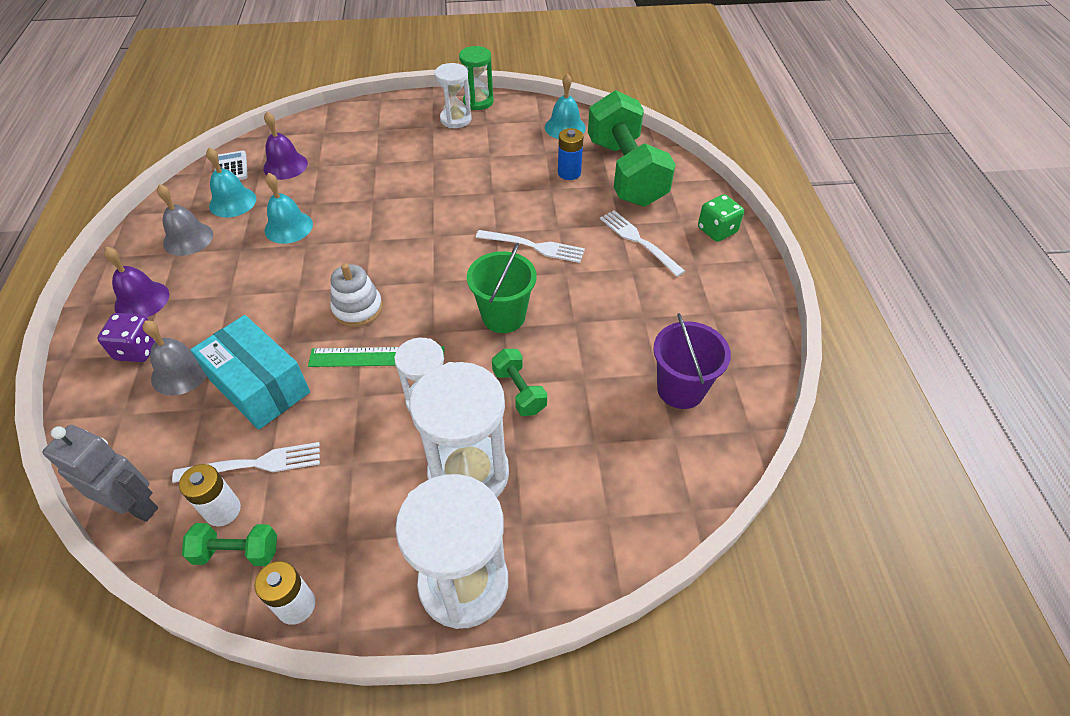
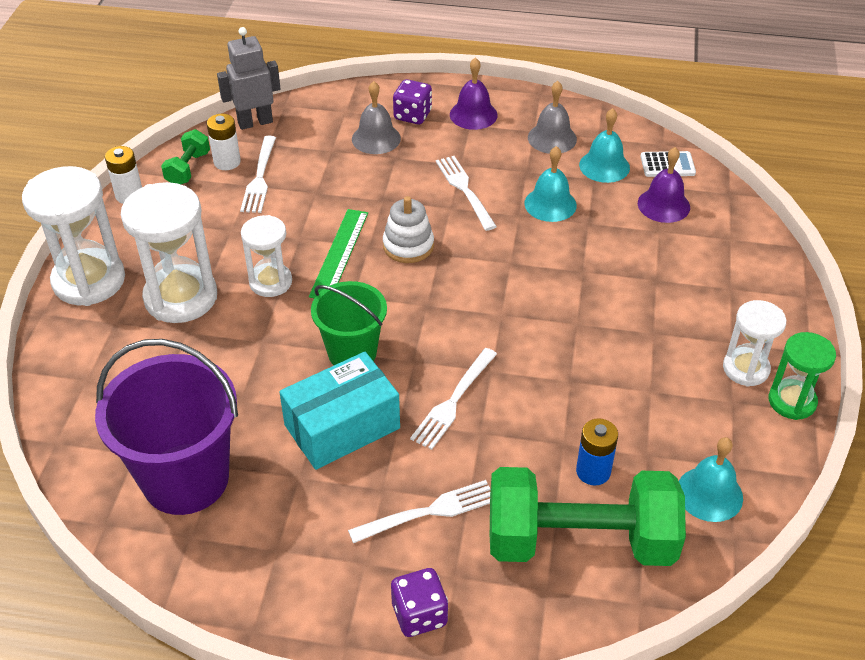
camera: 105 degrees right, 5 degrees down
(136, 506) = (255, 122): grey robot -> grey robot turned 150 degrees counterclockwise
(259, 386) = (339, 181): turquoise box -> turquoise box (342, 426)
(271, 285) = (465, 190): none -> white fork
(519, 391) = (249, 347): green dumbbell -> none
(680, 389) = (185, 478): purple bucket -> purple bucket, size x1.61
(717, 230) = (419, 614): green dice -> purple dice

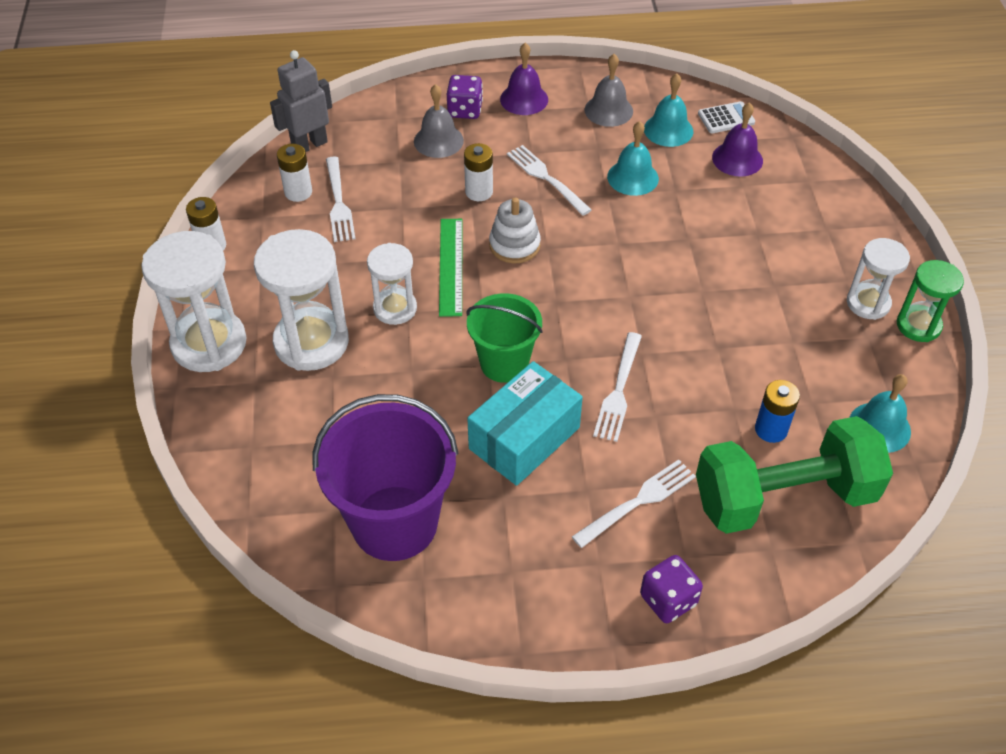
camera: 15 degrees left, 5 degrees up
(188, 169) = (261, 206): green dumbbell -> none
(394, 191) = (479, 192): none -> white battery

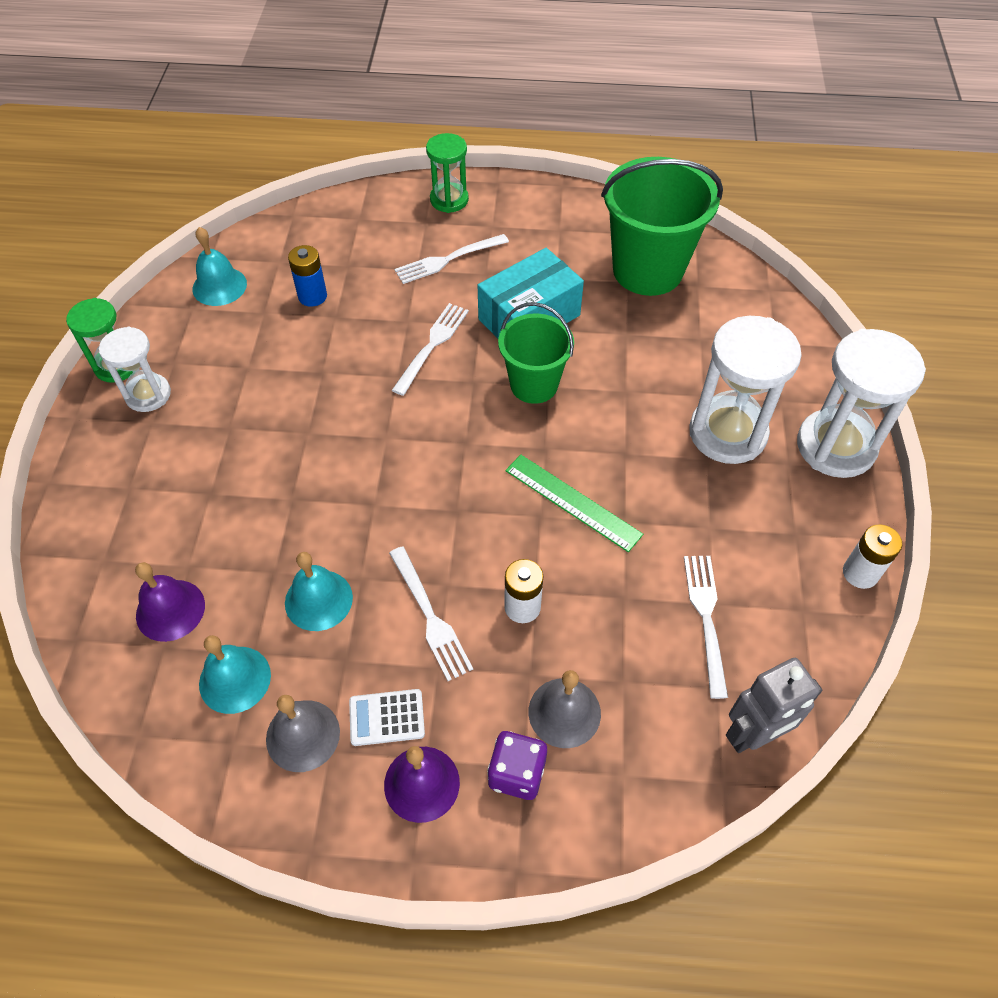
camera: 170 degrees left, 5 degrees up
(298, 192) = (761, 644): white battery -> none
(394, 523) = (647, 270): purple bucket -> green bucket
(395, 308) = (639, 458): white hourglass -> none
(450, 266) = (572, 502): green ruler -> green ruler turned 60 degrees counterclockwise
(514, 245) = (494, 519): white stacking toy -> none
(668, 600) = (449, 200): purple dice -> green hourglass
(726, 118) = (144, 689): white calculator -> white calculator (387, 718)
(784, 497) = (330, 248): green dumbbell -> none

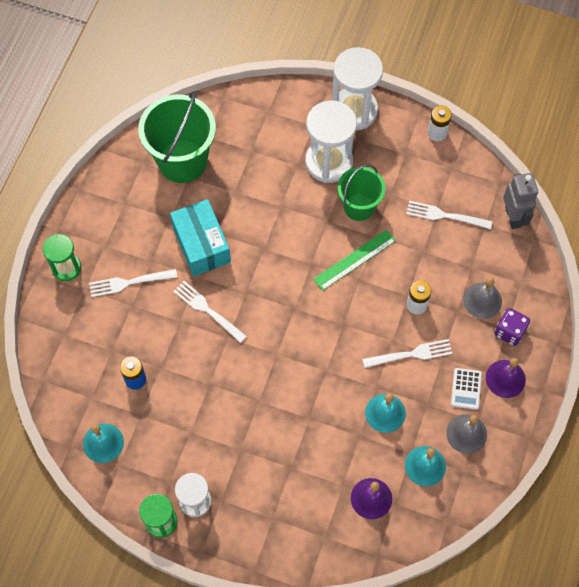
camera: 75 degrees left, 10 degrees up
(448, 260) = (129, 282): white fork -> white fork turned 90 degrees clockwise
(534, 385) = (260, 257): green bucket -> green bucket (359, 207)

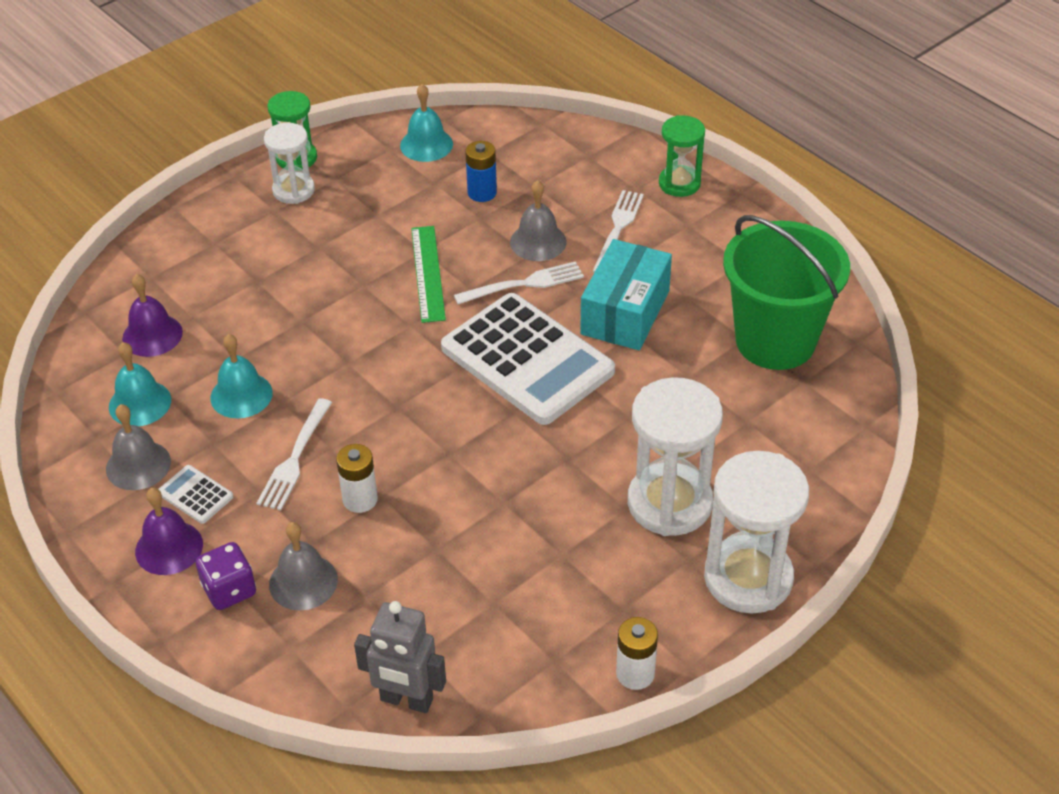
camera: 120 degrees right, 20 degrees down
(165, 322) = (538, 242): none -> grey bell
(201, 245) = (625, 312): turquoise box -> turquoise box turned 75 degrees counterclockwise
(268, 276) = (527, 360): none -> white calculator
(354, 260) = (484, 461): green ruler -> green ruler (428, 273)
(359, 207) = (566, 505): green bucket -> none
(445, 216) = (475, 606): white fork -> none

